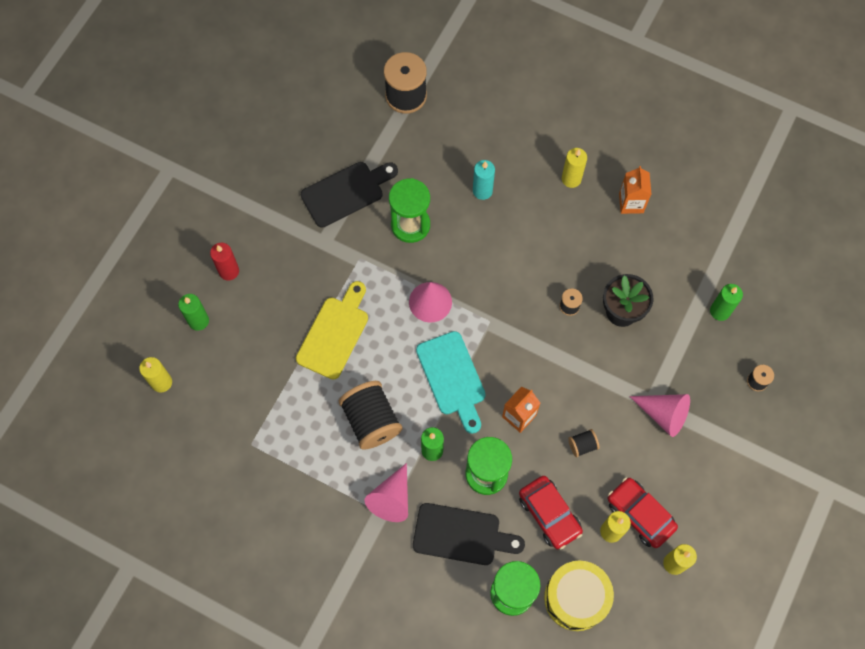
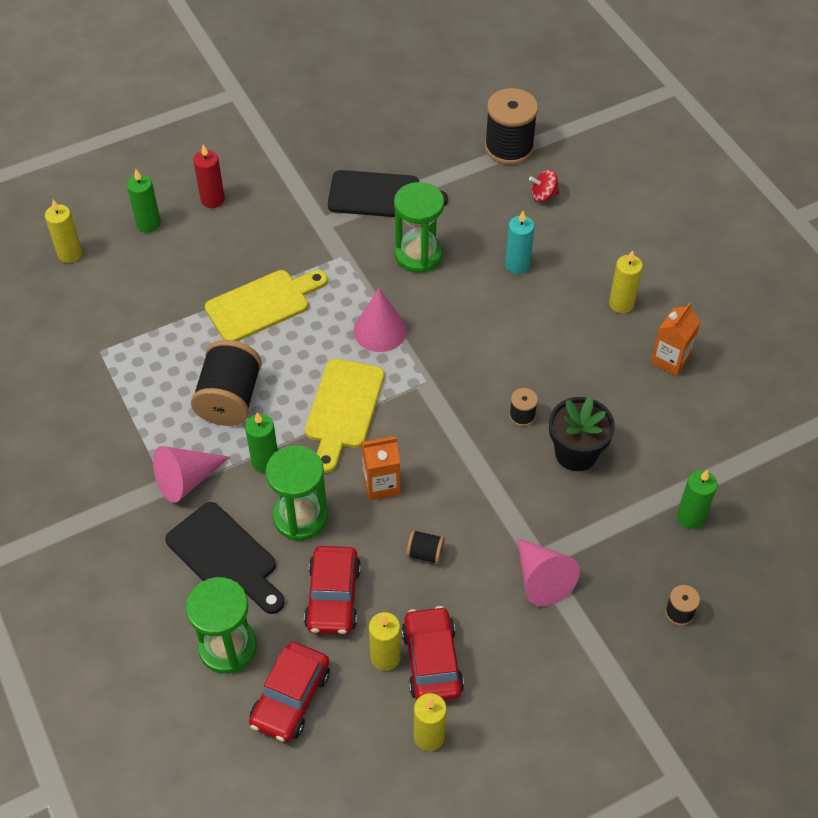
camera: 35 degrees right, 15 degrees down
(452, 377) = (343, 409): turquoise cutting board -> yellow cutting board
(459, 122) = (543, 195): none -> red spinning top
(576, 598) = (290, 698): yellow drum -> red car

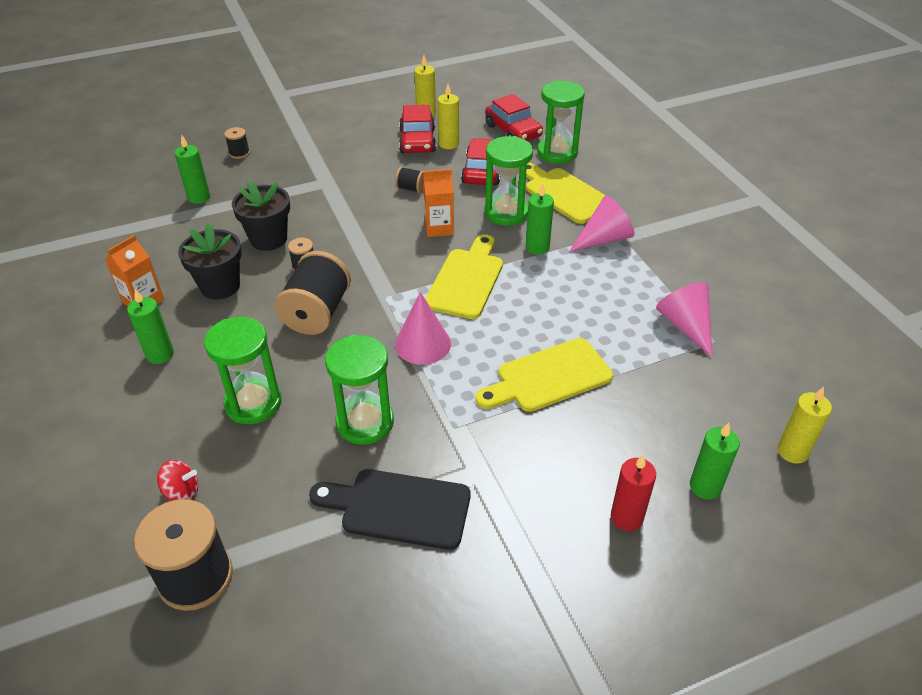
camera: 175 degrees left, 10 degrees down
(225, 557) = (564, 194): black cutting board -> yellow cutting board
(229, 399) = (574, 293): black spool -> black spool (317, 313)
(290, 698) = (513, 131): red car -> red car turned 120 degrees clockwise
(517, 265) = (253, 403): turquoise candle -> green hourglass
(541, 579) = (329, 172): pink cone -> pink cone (686, 326)
(601, 383) = (220, 286): none -> black flower pot
(621, 304) = (160, 354): yellow candle -> green candle

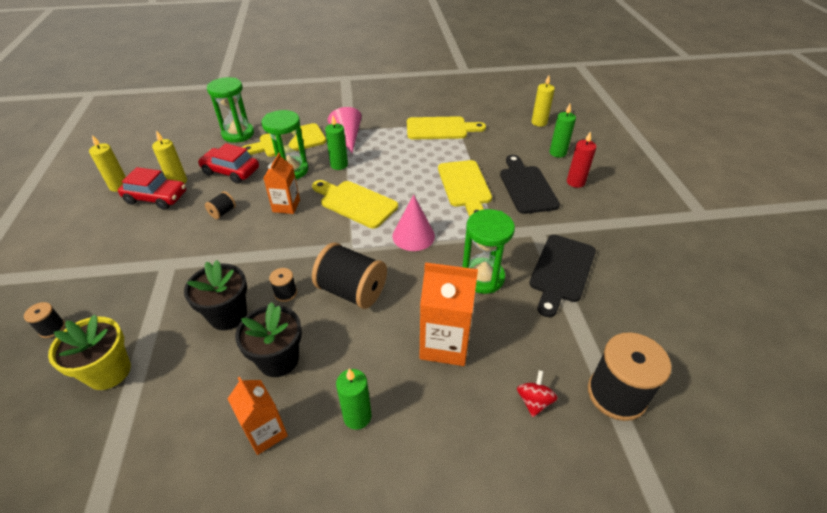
camera: 75 degrees left, 0 degrees up
(199, 197) = (109, 372): green candle -> yellow flower pot
(253, 403) = (445, 344): green hourglass -> orange carton
(513, 131) = (191, 147): red car -> none
(581, 450) = (526, 187): none -> black cutting board
(686, 326) = (440, 128): pink cone -> yellow cutting board

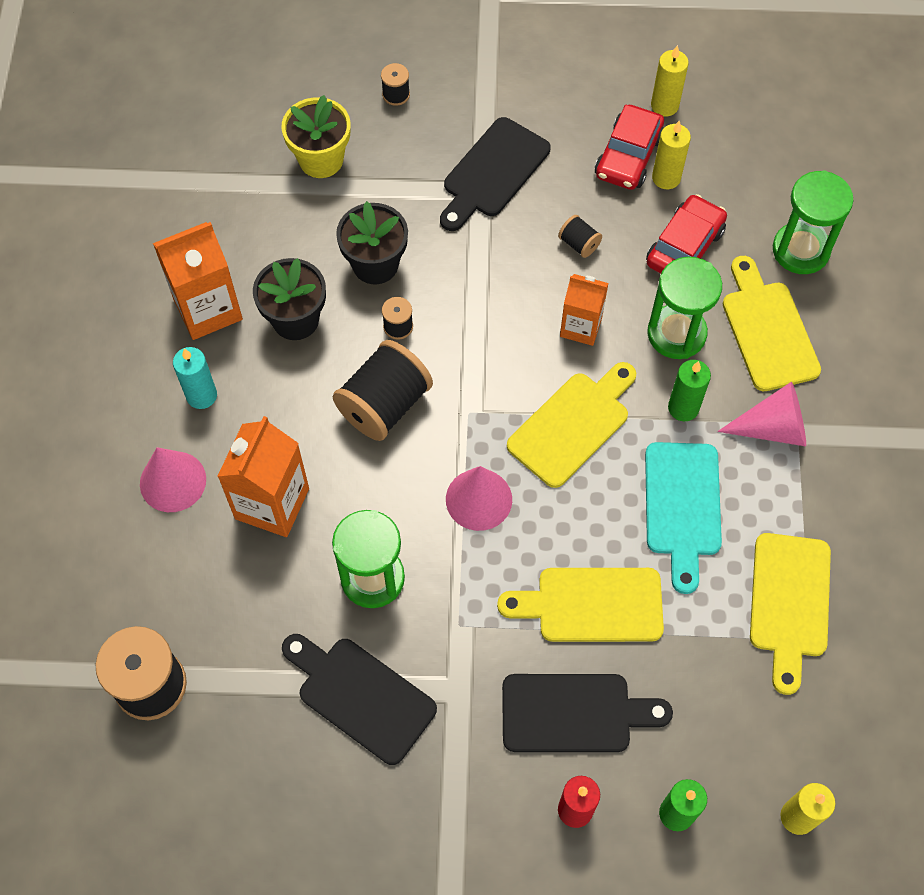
camera: 100 degrees right, 20 degrees up
(153, 259) = (493, 172): none -> black cutting board
(266, 432) = (208, 309): orange carton -> orange carton, size x1.56
(357, 416) = (201, 395): green candle -> turquoise candle
(398, 161) = (683, 506): none -> turquoise cutting board
(443, 420) = (173, 481): none -> pink cone
(534, 401) = (168, 585): red spinning top -> none

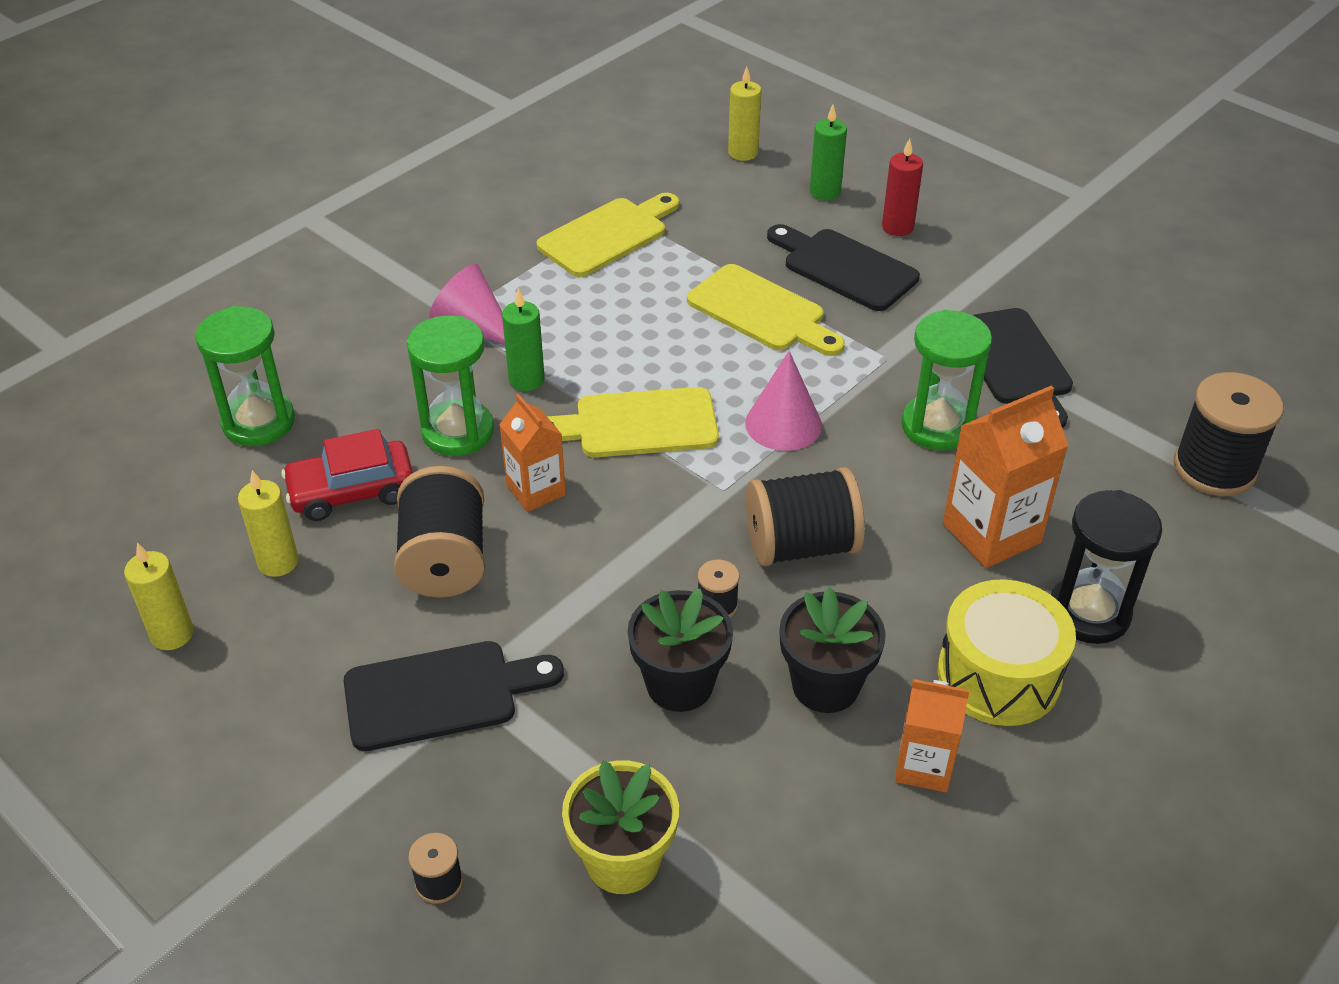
camera: 140 degrees left, 20 degrees down
(173, 481) = (1089, 613): pink cone -> black hourglass
(201, 395) = (998, 675): turquoise candle -> yellow drum
(208, 309) = (923, 766): orange carton -> orange carton, size x0.64
(579, 244) = (445, 560): black spool -> black spool, size x2.16
(628, 156) = (283, 609): red car -> none
(683, 506) = (613, 324): turquoise cutting board -> none
(767, 330) = (379, 386): yellow cutting board -> none

